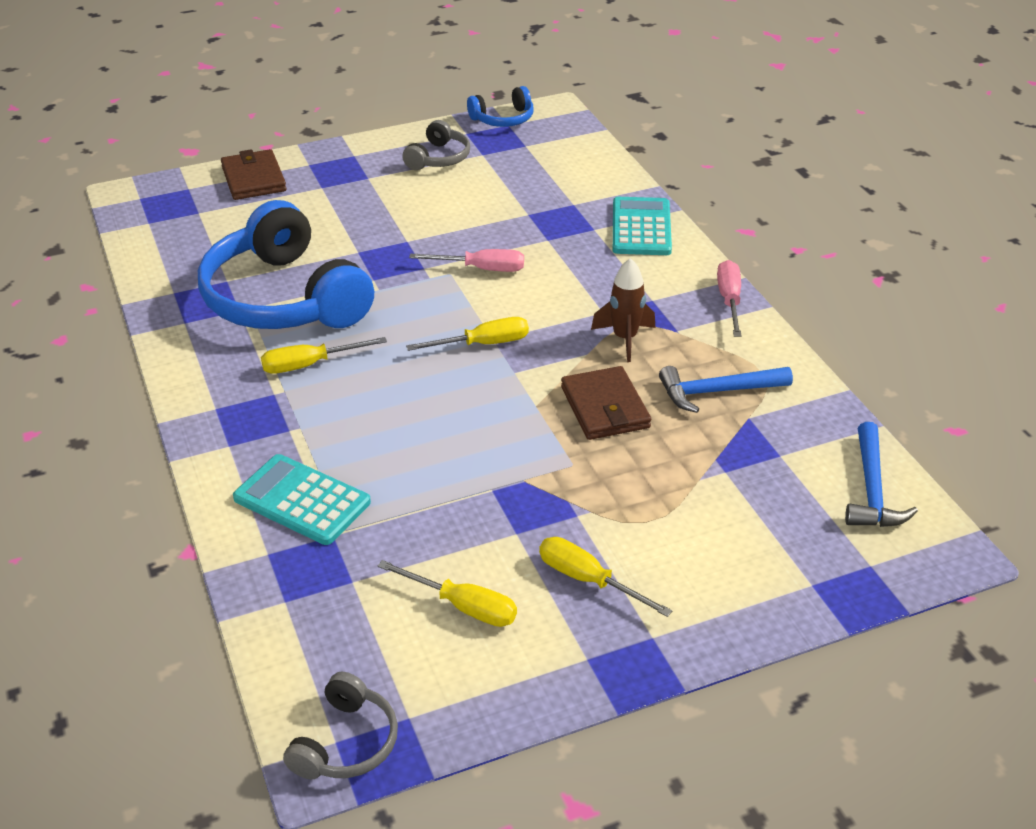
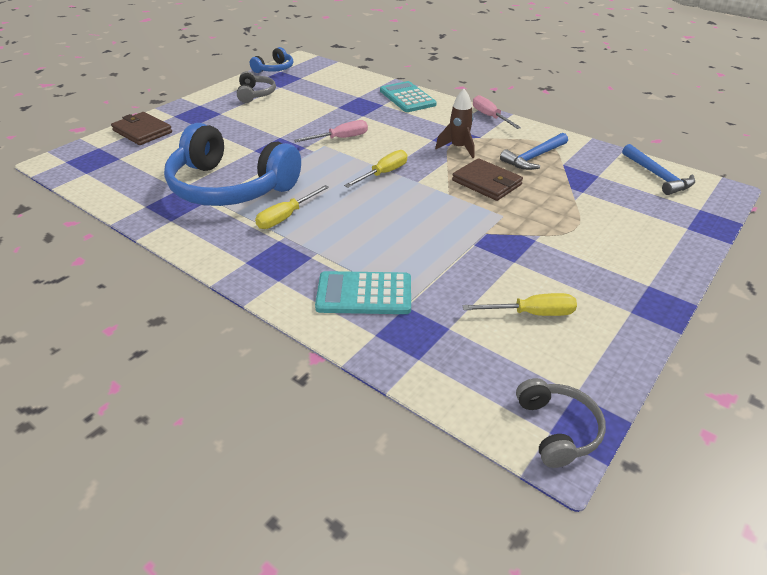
camera: 30 degrees left, 0 degrees up
(588, 580) = (581, 270): yellow screwdriver -> none

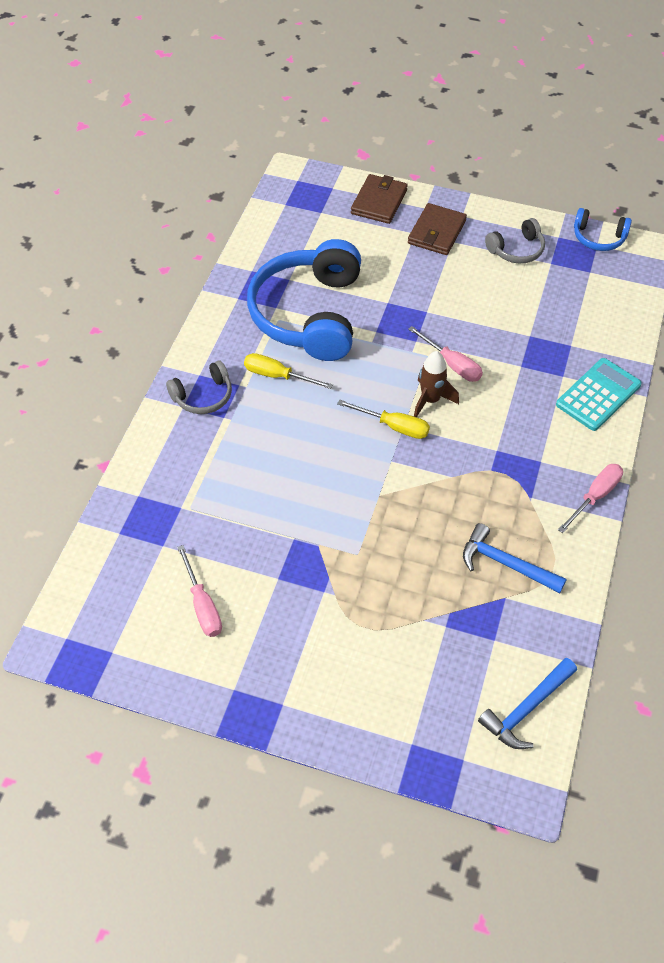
camera: 70 degrees right, 15 degrees up
(364, 294) = (186, 472): turquoise calculator -> none
(458, 148) = (488, 481): brown rocket -> brown rocket (430, 400)
(487, 183) = (420, 526): brown wallet -> brown wallet (436, 232)
(531, 313) = (202, 605): yellow screwdriver -> pink screwdriver
(557, 429) = (70, 643): grey headphones -> grey headphones (203, 396)

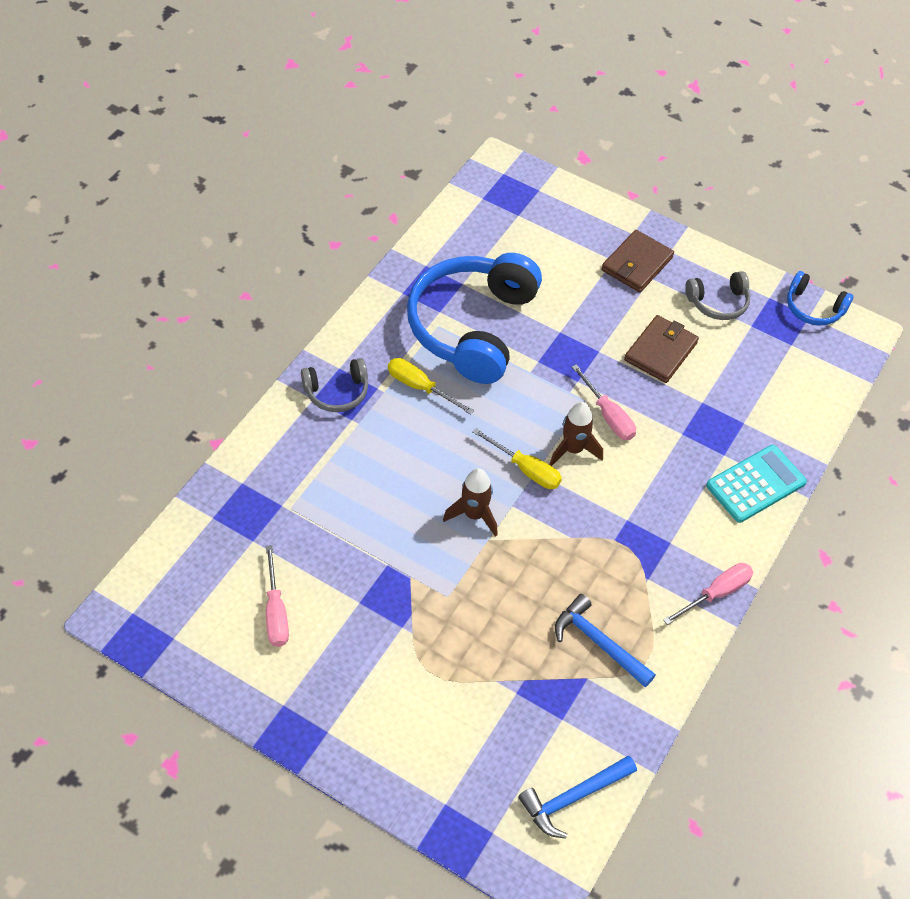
camera: 10 degrees right, 0 degrees up
(359, 476) = (474, 515): none -> brown rocket
(379, 201) = (584, 216): brown wallet -> brown wallet (661, 351)

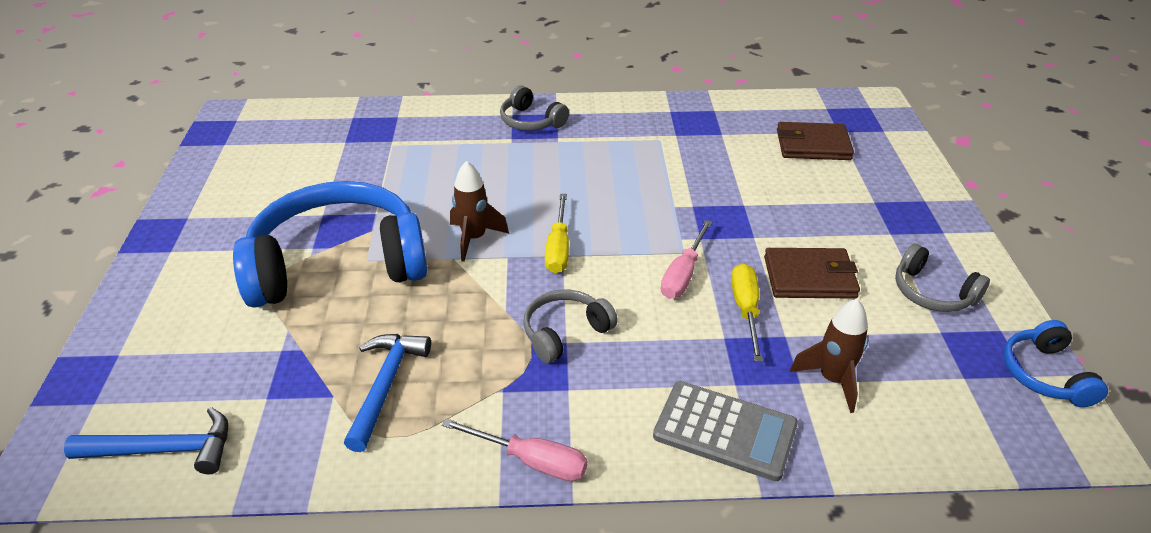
camera: 60 degrees right, 15 degrees down
(276, 612) = (281, 178): pink screwdriver -> none
(420, 387) = (583, 156): yellow screwdriver -> yellow screwdriver (745, 310)
(472, 327) = (682, 156): blue headphones -> blue headphones (338, 264)
(573, 449) = (614, 268): brown rocket -> brown rocket (832, 380)
(573, 798) = (164, 450): blue hammer -> blue hammer turned 150 degrees clockwise
(618, 515) = (565, 332): none -> grey headphones
(636, 264) = (893, 217): brown wallet -> brown wallet (812, 145)
(755, 484) = (725, 430): turquoise calculator -> grey calculator

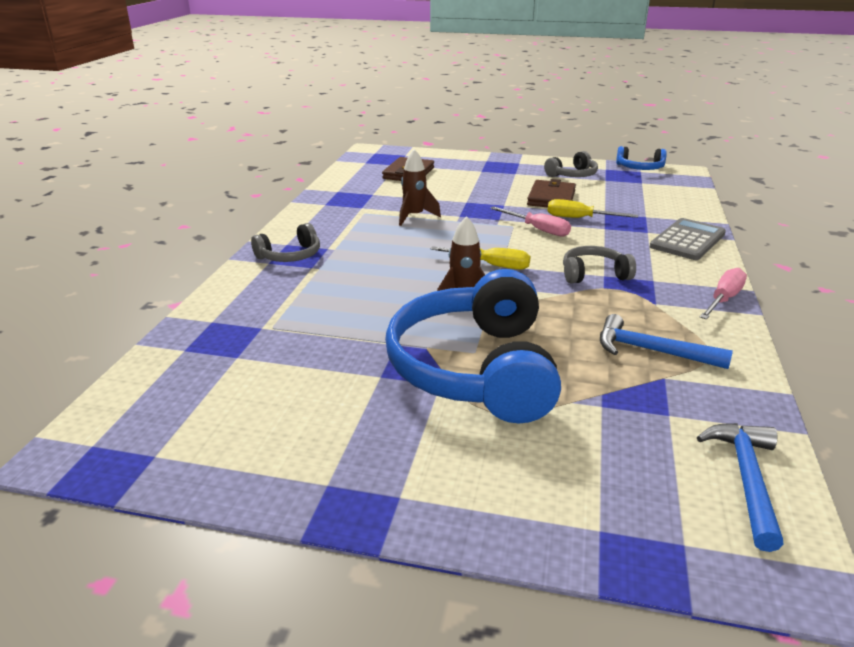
camera: 75 degrees left, 10 degrees down
(565, 332) = (593, 274): grey headphones -> grey headphones turned 105 degrees clockwise
(832, 380) = (644, 208): brown rocket -> brown rocket (414, 216)

